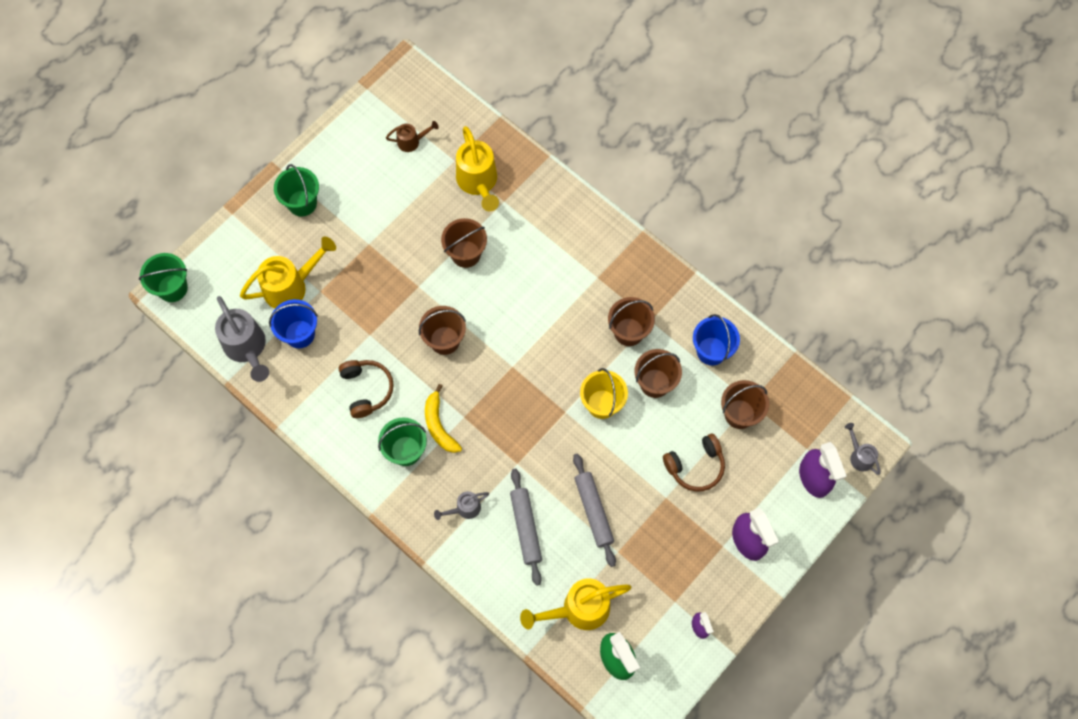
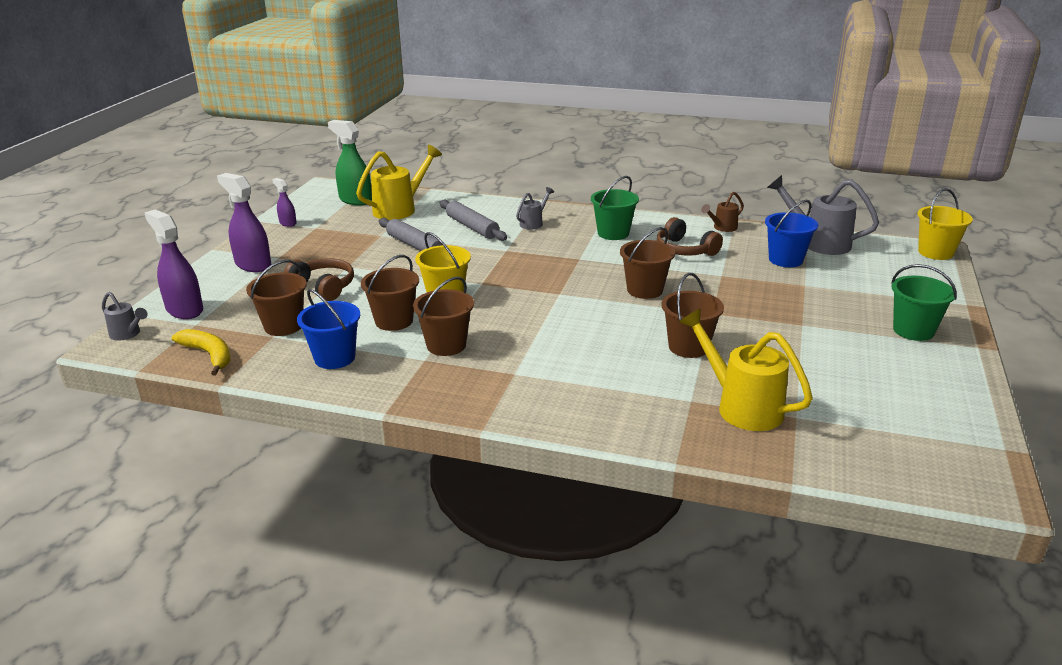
camera: 155 degrees right, 40 degrees down
(172, 288) = (935, 252): green bucket -> yellow bucket
(291, 286) = (835, 280): yellow watering can -> none
(412, 141) = (872, 416): brown watering can -> brown watering can (722, 228)
(439, 425) = (598, 250): yellow banana -> yellow banana (209, 355)
(695, 466) = (323, 287): brown headphones -> brown headphones turned 90 degrees clockwise

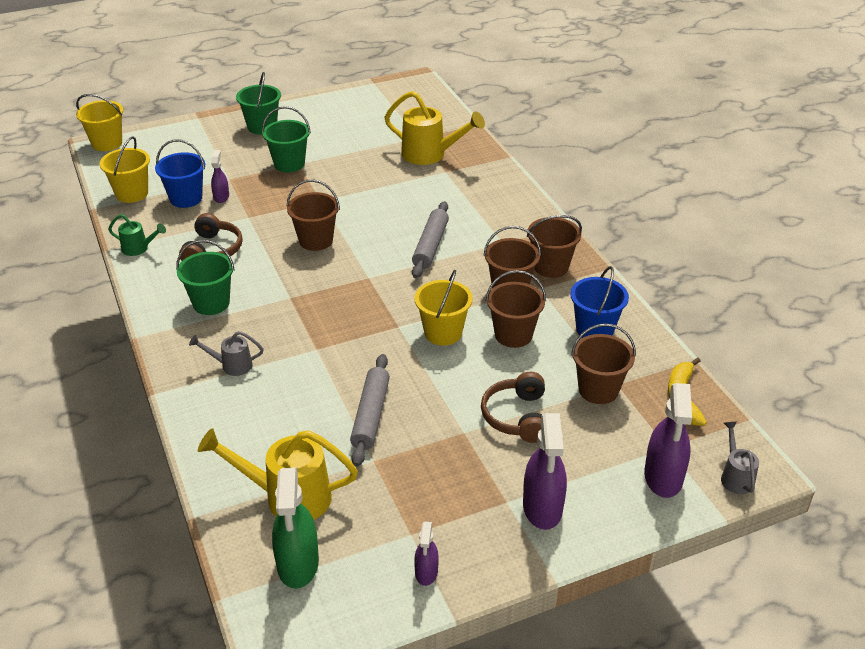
camera: 130 degrees left, 10 degrees up
(472, 227) = (284, 403): grey rolling pin -> grey rolling pin (431, 246)
(688, 347) = (382, 193): brown bucket -> brown bucket (551, 267)
(722, 228) = (138, 248): brown watering can -> green watering can
(742, 406) = (430, 155): yellow watering can -> yellow watering can turned 75 degrees counterclockwise
(772, 273) = (221, 197): none -> purple spray bottle
(806, 320) = (289, 164): none -> green bucket
(819, 243) = (132, 194): grey watering can -> yellow bucket

